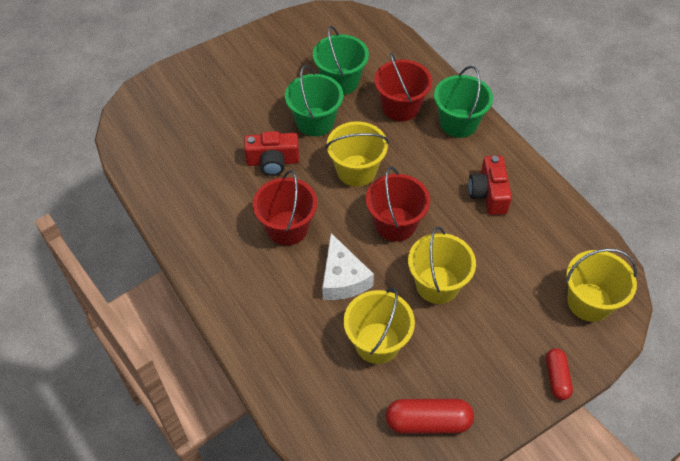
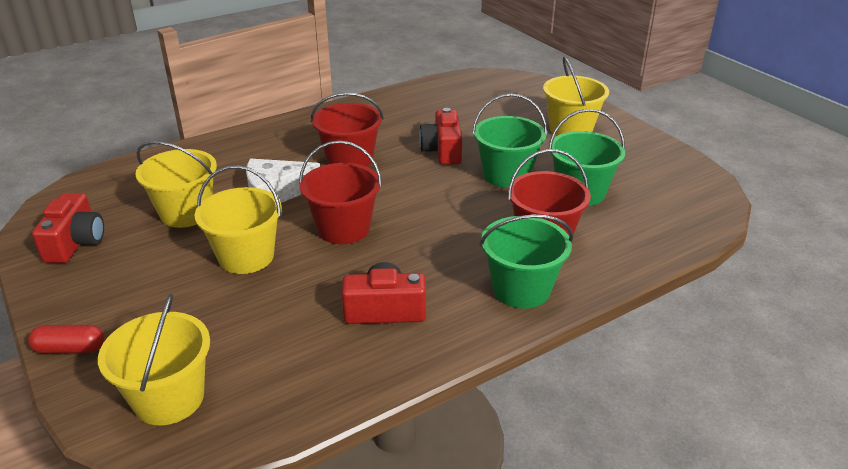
camera: 90 degrees right, 20 degrees down
(356, 171) = (429, 202): yellow bucket -> yellow bucket (570, 129)
(428, 422) = (75, 242): red capsule -> red camera

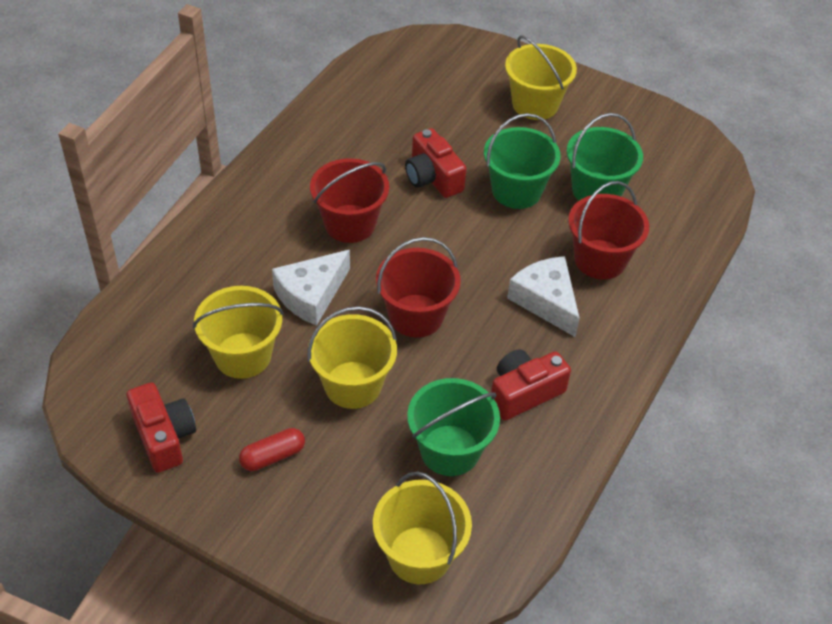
camera: 30 degrees left, 15 degrees up
(70, 348) = (285, 549): red capsule -> red capsule (272, 456)
(466, 252) = (546, 301): none -> white cheese
(521, 289) = (618, 325): green bucket -> green bucket (450, 450)

